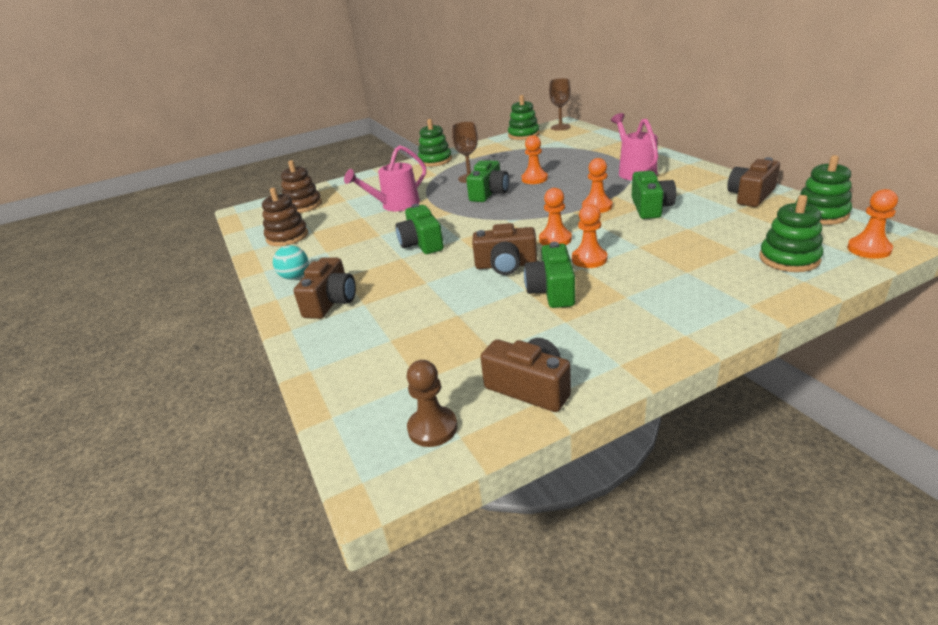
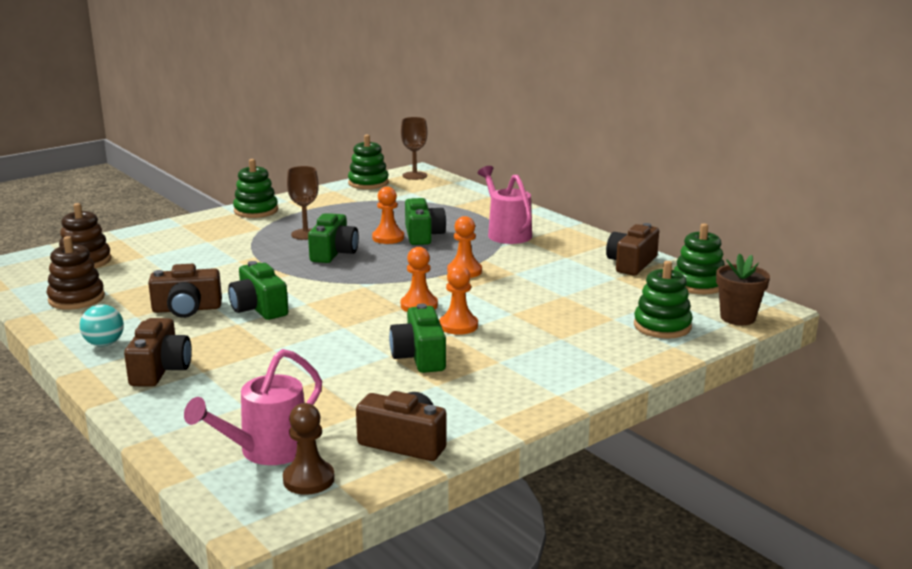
camera: 15 degrees left, 10 degrees down
(395, 205) = (214, 264): pink watering can -> pink watering can (266, 451)
(506, 265) = (365, 331): brown camera -> brown camera (187, 309)
(650, 207) = (524, 273): green camera -> green camera (423, 235)
(869, 249) = (737, 318): orange pawn -> brown flower pot

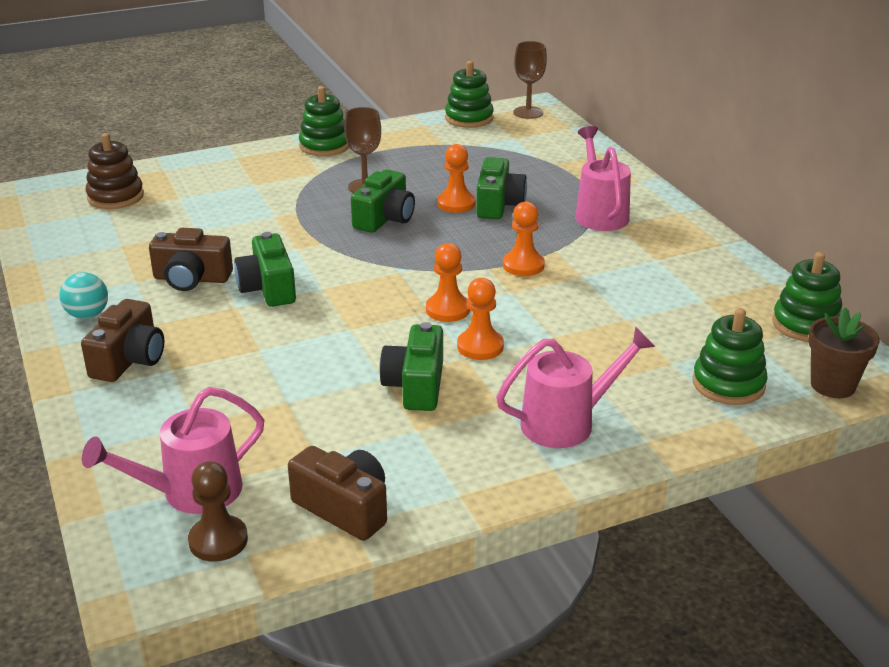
camera: 15 degrees right, 10 degrees up
(76, 298) = (85, 248): brown stacking toy -> none
(554, 364) = (567, 422): none -> pink watering can
(631, 264) = (734, 280): brown camera -> none

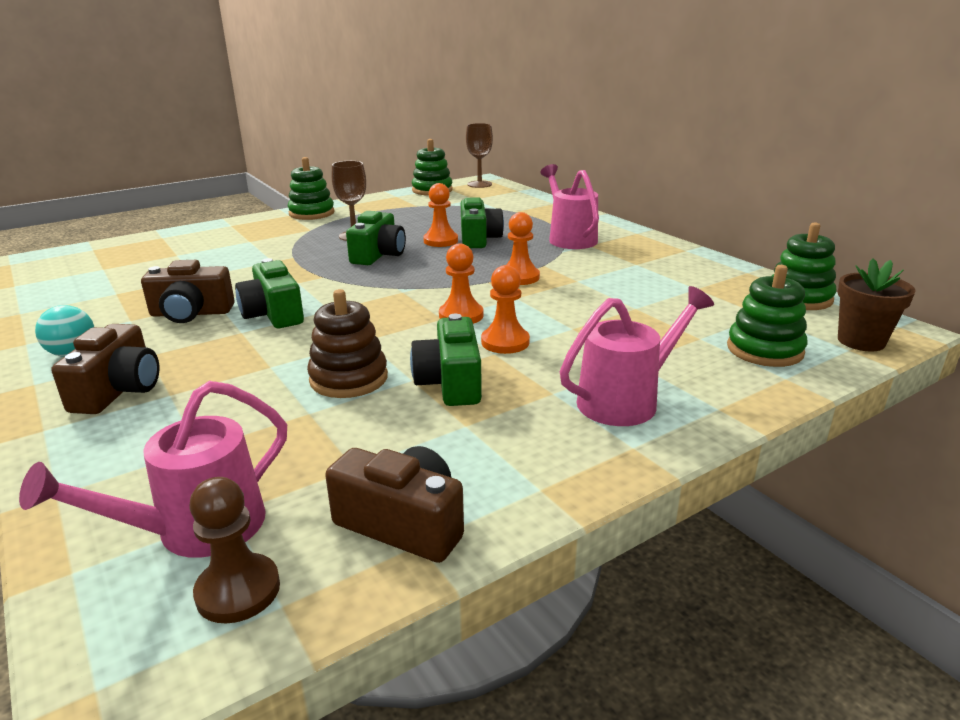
camera: 10 degrees left, 5 degrees down
(115, 197) = (112, 258): brown stacking toy -> brown stacking toy (348, 378)

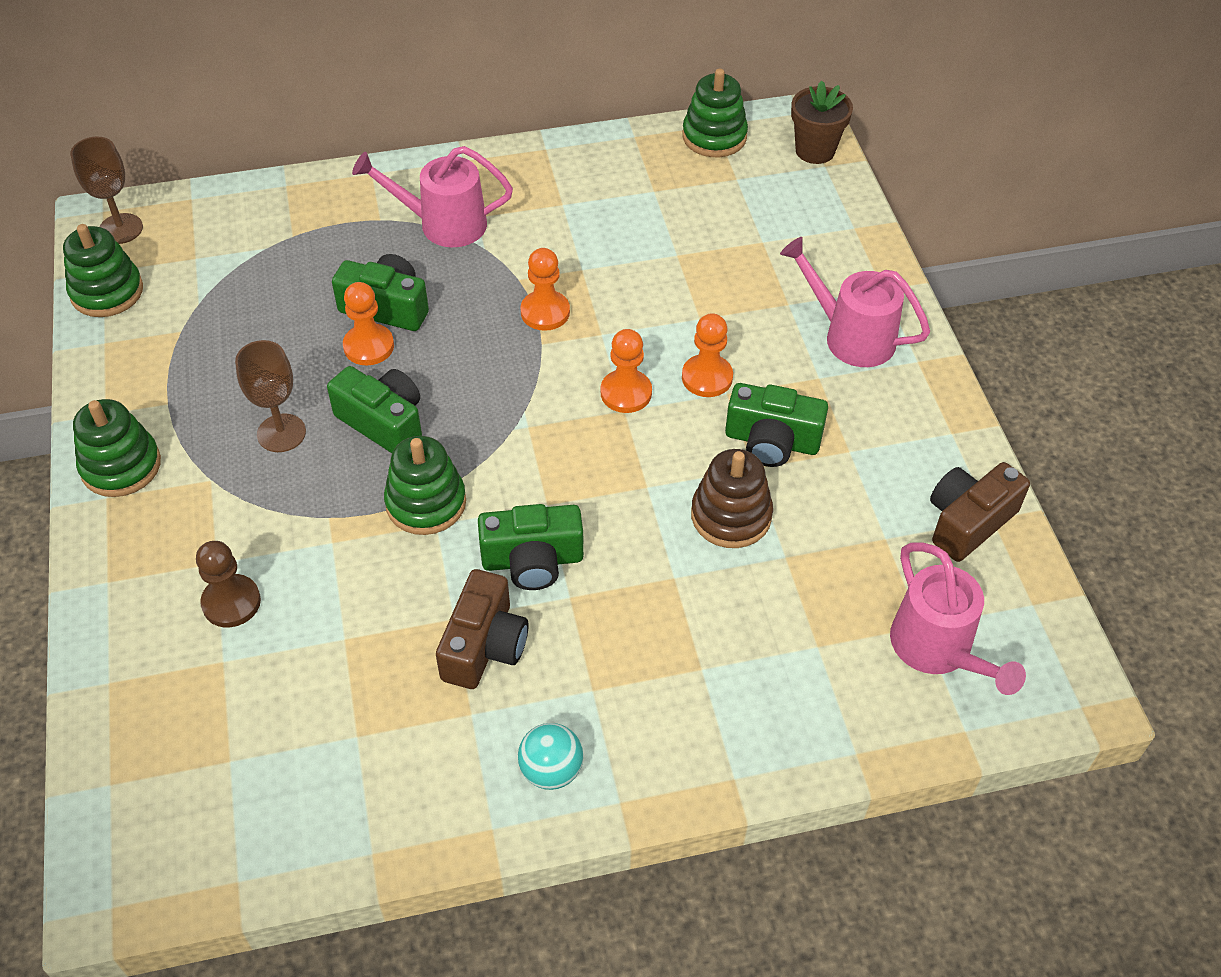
camera: 70 degrees left, 25 degrees up
(118, 390) = (673, 715): brown camera -> none
(238, 590) = (1012, 627): brown pawn -> brown pawn (231, 602)
(627, 400) = (850, 336): pink watering can -> pink watering can turned 45 degrees counterclockwise
(764, 350) = (803, 214): green stacking toy -> green stacking toy (426, 503)

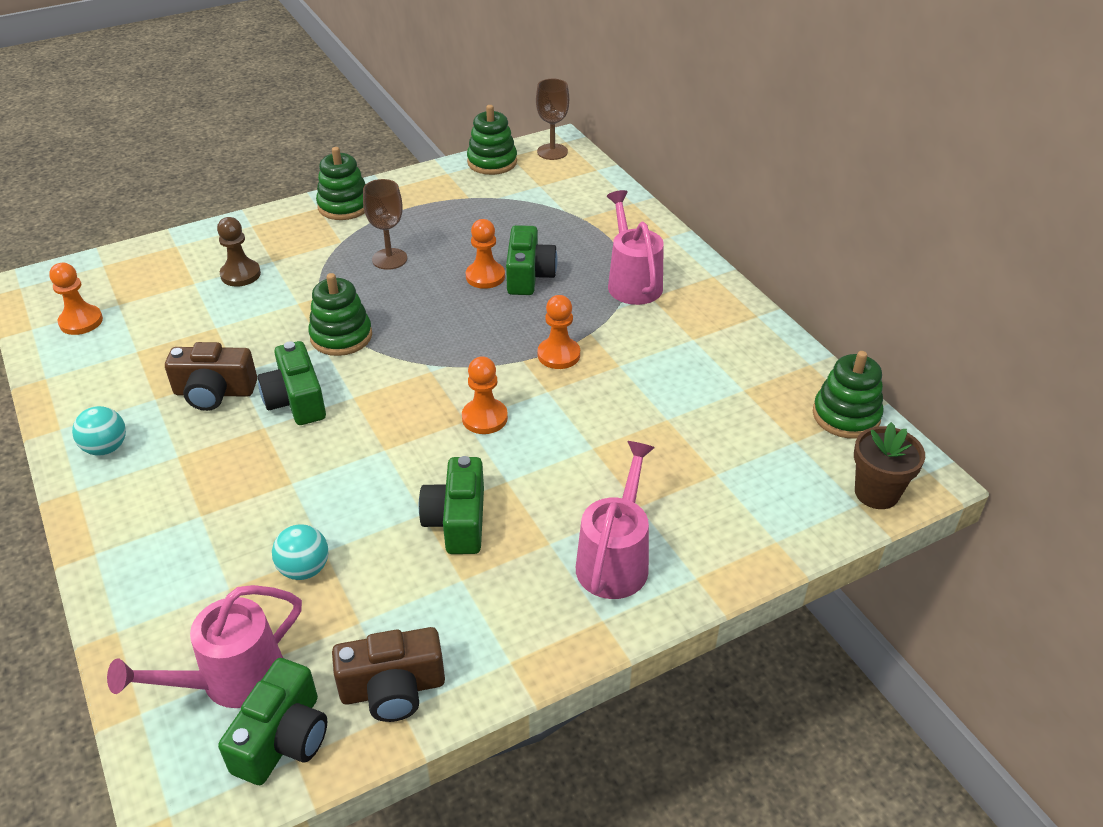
camera: 75 degrees right, 10 degrees down
(383, 422) = (412, 300): green camera -> green camera (283, 738)
(707, 377) = (520, 465): orange pawn -> orange pawn (81, 321)
(731, 516) = (364, 507): brown stacking toy -> none
(806, 576) = (304, 569): none -> turquoise ball
(968, 522) = (393, 689): brown camera -> brown camera turned 135 degrees clockwise

